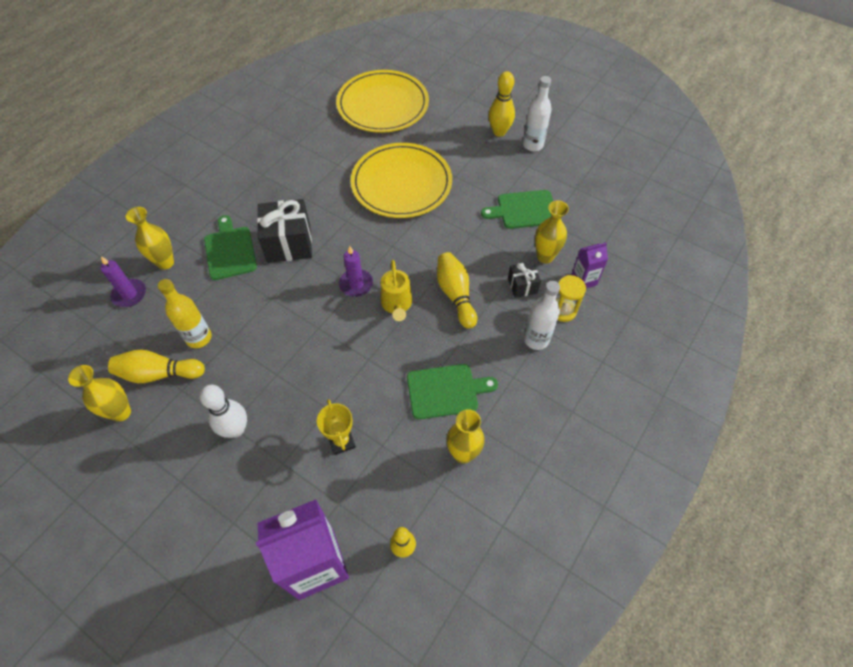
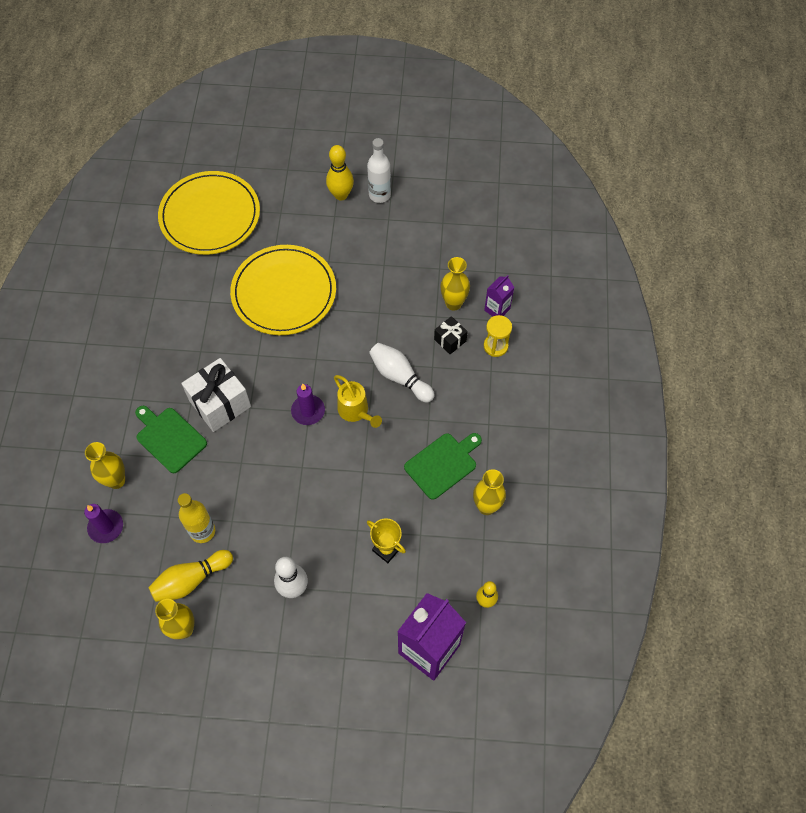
camera: 30 degrees left, 5 degrees up
(289, 243) = (220, 403): black gift -> white gift
(455, 295) = (399, 377): yellow bowling pin -> white bowling pin
(524, 210) = (410, 266): green cutting board -> none
(536, 339) = (488, 382): white bottle -> none

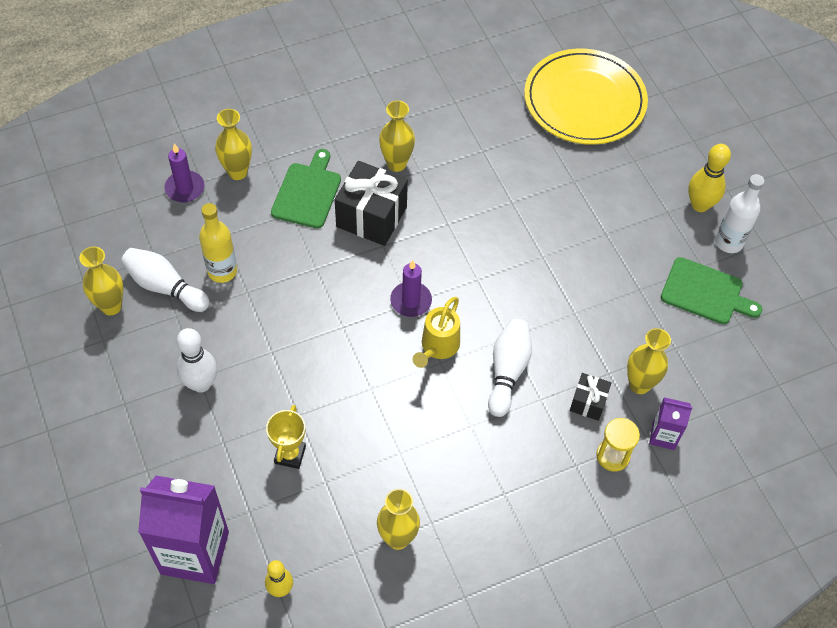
camera: 60 degrees right, 5 degrees down
(183, 364) = (396, 164): none -> yellow vase
(191, 580) = (165, 287): yellow bowling pin -> white bowling pin
(220, 403) = (371, 217): white gift -> black gift
(284, 292) = (538, 210): yellow plate -> none
(443, 464) = (425, 466): green cutting board -> green cutting board (705, 292)

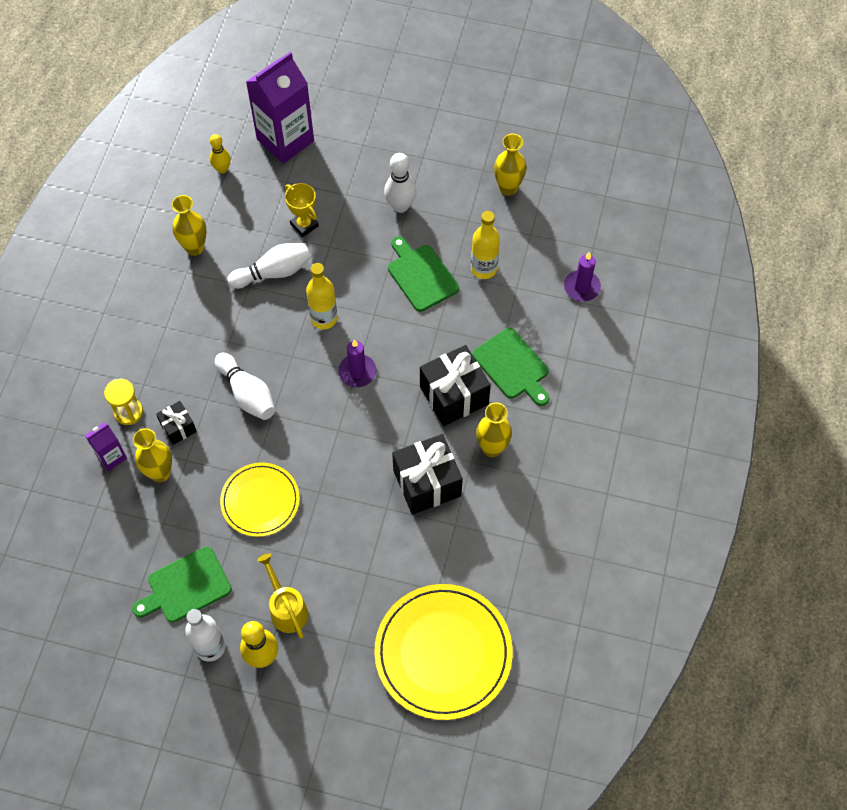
camera: 130 degrees right, 5 degrees up
(165, 287) = (498, 227): white bowling pin -> white bowling pin (274, 272)
(237, 172) = (571, 331): yellow vase -> none
(269, 316) = (421, 275): none -> green cutting board
(380, 364) = (324, 318): none -> yellow bottle
(437, 347) = (305, 363): yellow watering can -> yellow watering can (286, 608)
(466, 188) = (427, 483): none -> black gift
(589, 291) = (260, 501): none -> yellow plate

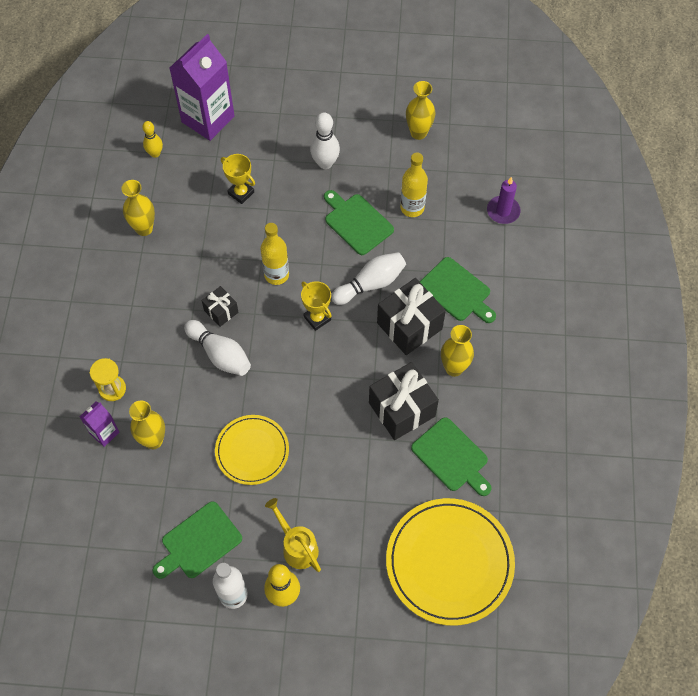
camera: 10 degrees left, 0 degrees up
(178, 427) = (162, 396): black gift -> black gift (221, 311)
(274, 272) = (222, 240): white bowling pin -> white bowling pin (371, 284)
(357, 372) = (317, 318): purple candle -> yellow trophy
(469, 542) = (452, 457): none -> green cutting board

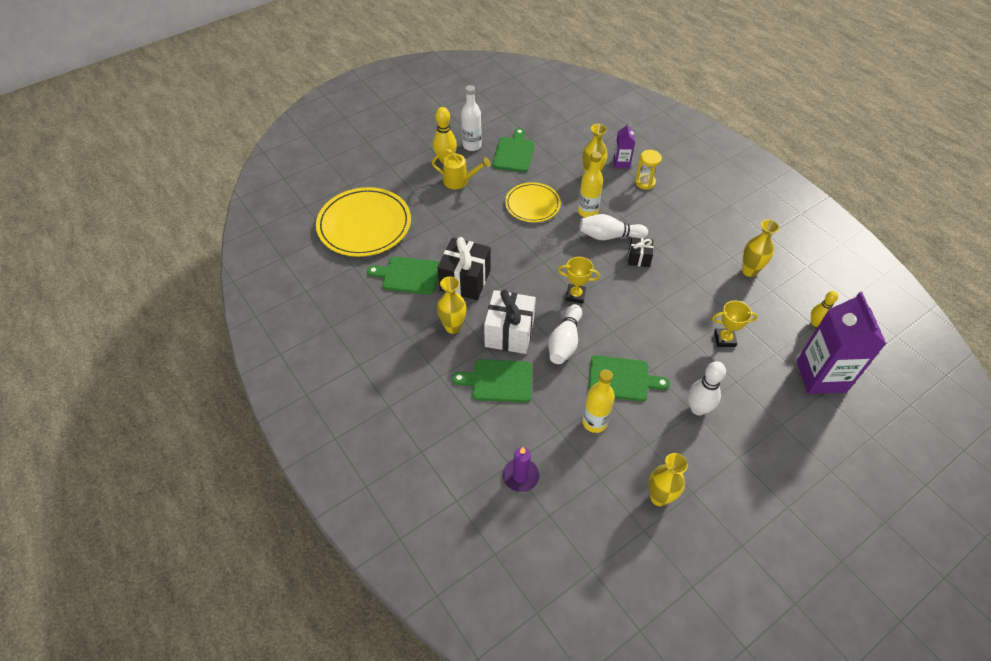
camera: 140 degrees right, 10 degrees down
(276, 275) = (633, 303): yellow bottle -> yellow bottle (587, 211)
(409, 326) = (509, 333): black gift -> white gift

